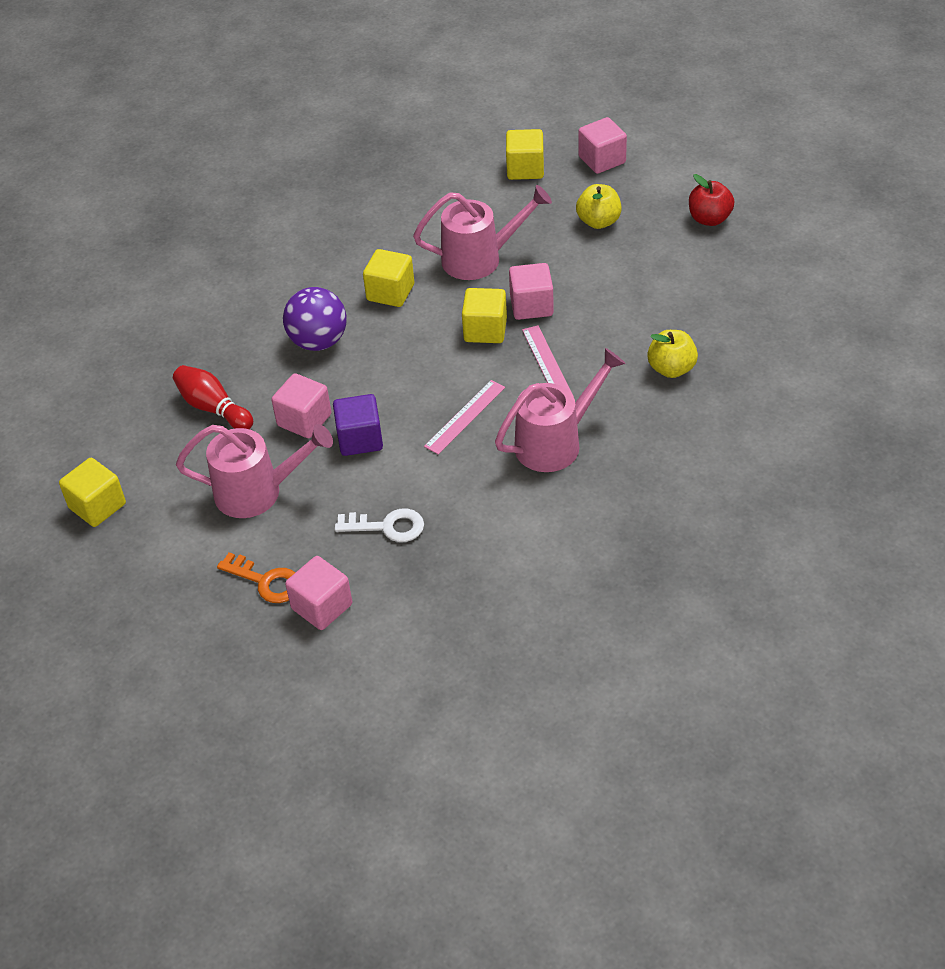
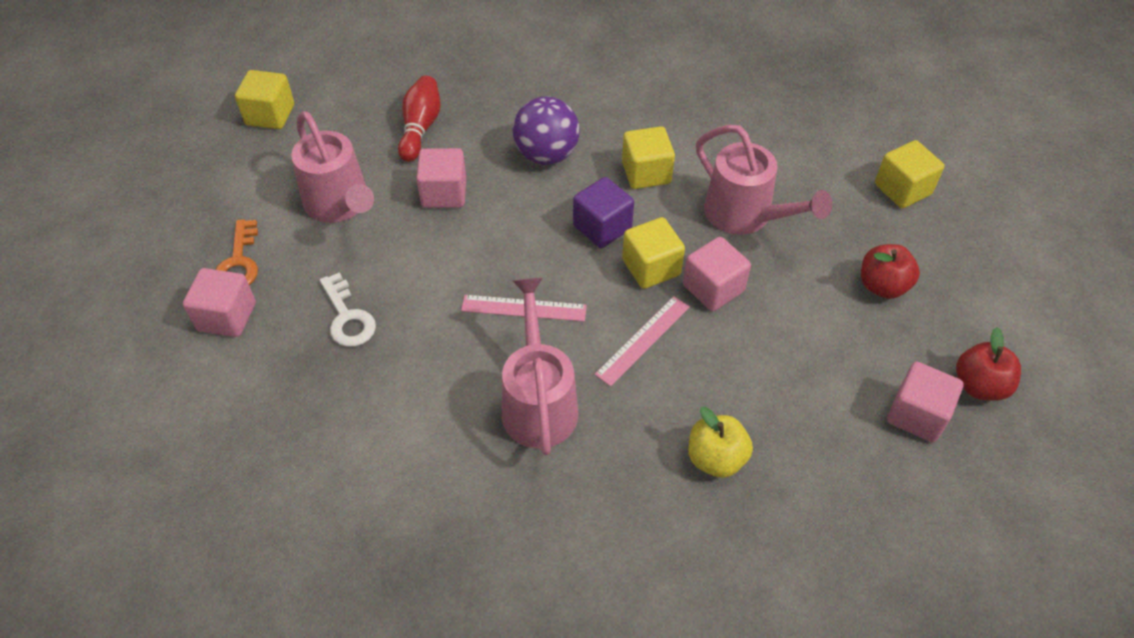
camera: 55 degrees right, 5 degrees up
(360, 439) = (445, 243): purple cube -> purple cube (602, 227)
(556, 442) = (538, 401): pink watering can -> pink watering can turned 120 degrees counterclockwise
(598, 221) = (882, 286): yellow apple -> red apple
(602, 160) = (977, 244): pink cube -> pink cube (916, 415)

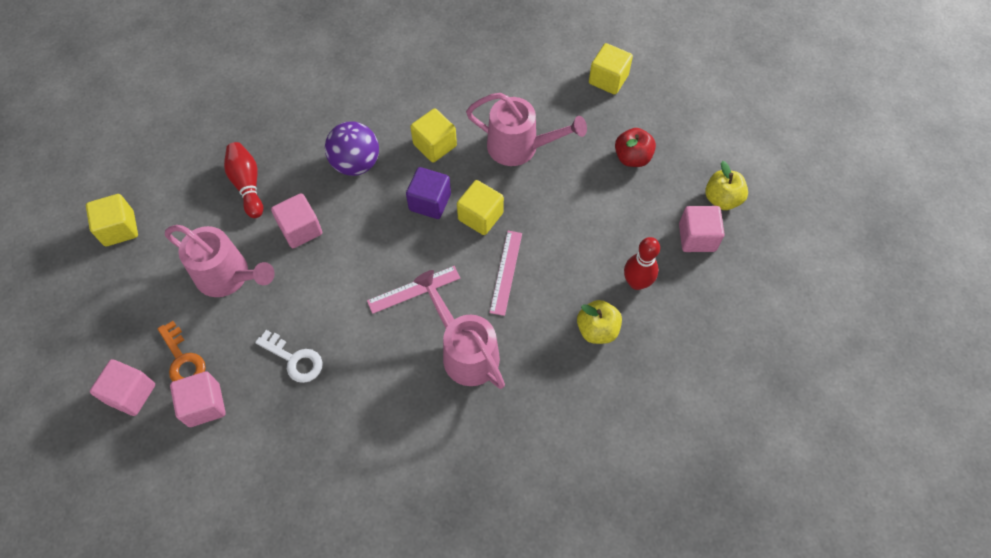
camera: 30 degrees left, 10 degrees up
(713, 288) = (529, 212): pink cube -> pink cube (131, 393)
(801, 429) = (636, 282): none -> red bowling pin
(979, 385) = (722, 199): red apple -> yellow apple

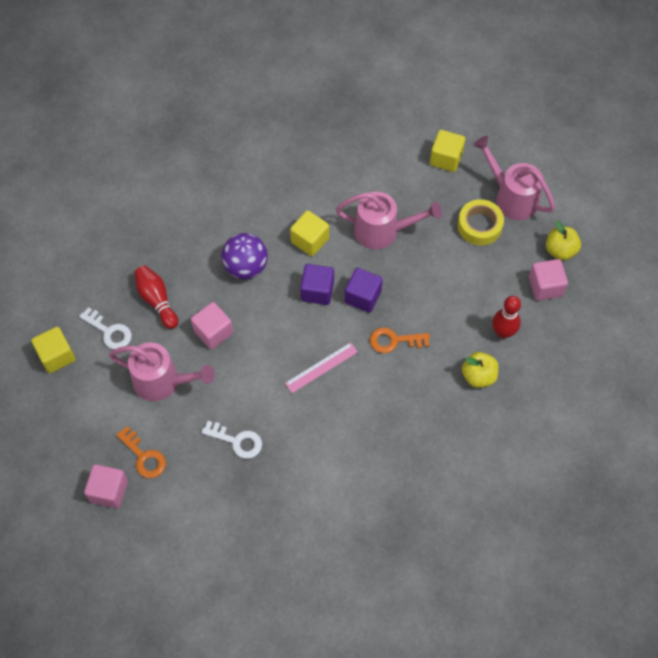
camera: 10 degrees left, 0 degrees up
(185, 211) = (109, 331): none -> white key
(204, 405) = (172, 490): pink cube -> none
(465, 351) = (375, 411): pink watering can -> pink watering can (511, 197)
(480, 216) = (363, 297): yellow cube -> purple cube
(506, 272) = (394, 341): pink ruler -> orange key
(632, 157) = (479, 226): red apple -> yellow tape

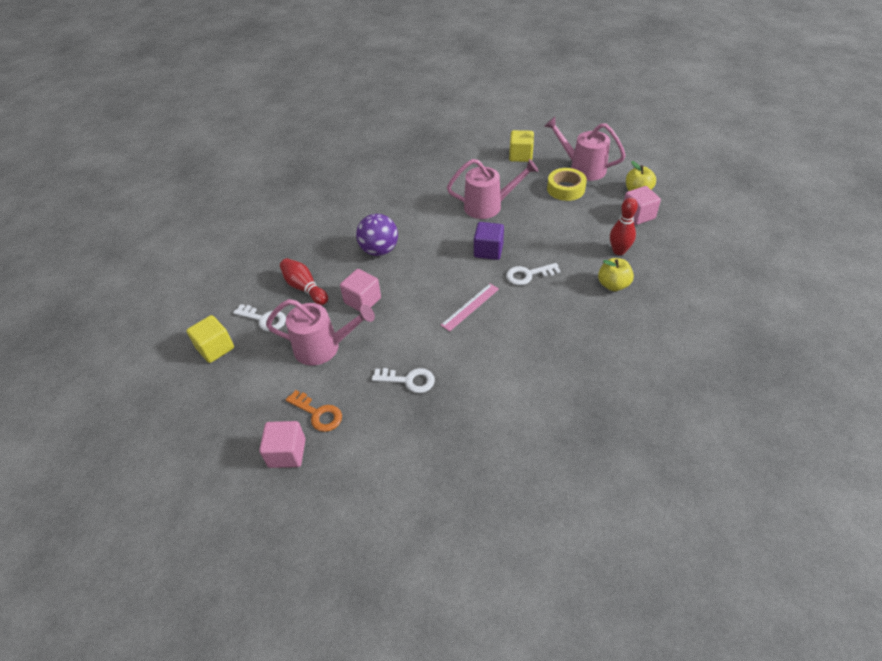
camera: 10 degrees left, 15 degrees down
(310, 240) = (429, 223): yellow cube -> none
(317, 291) = (447, 254): purple cube -> none
(394, 341) = (528, 275): orange key -> white key

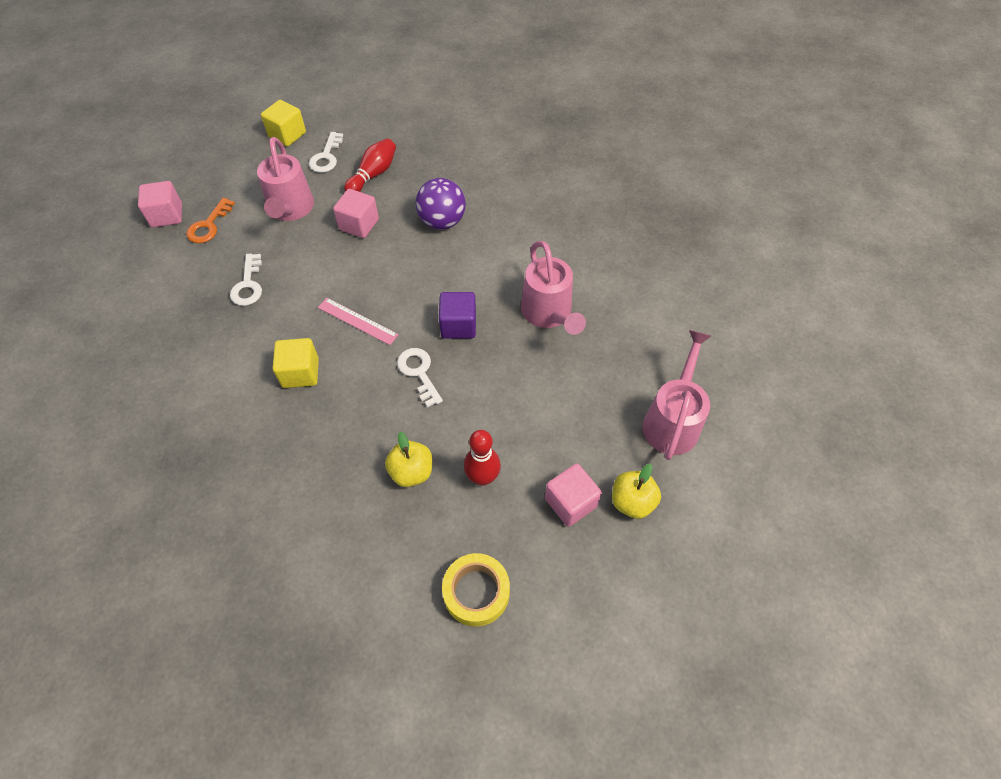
camera: 75 degrees right, 10 degrees up
(520, 156) = (679, 337): yellow cube -> yellow cube (300, 372)
(565, 189) = (612, 401): yellow tape -> yellow tape (476, 592)

